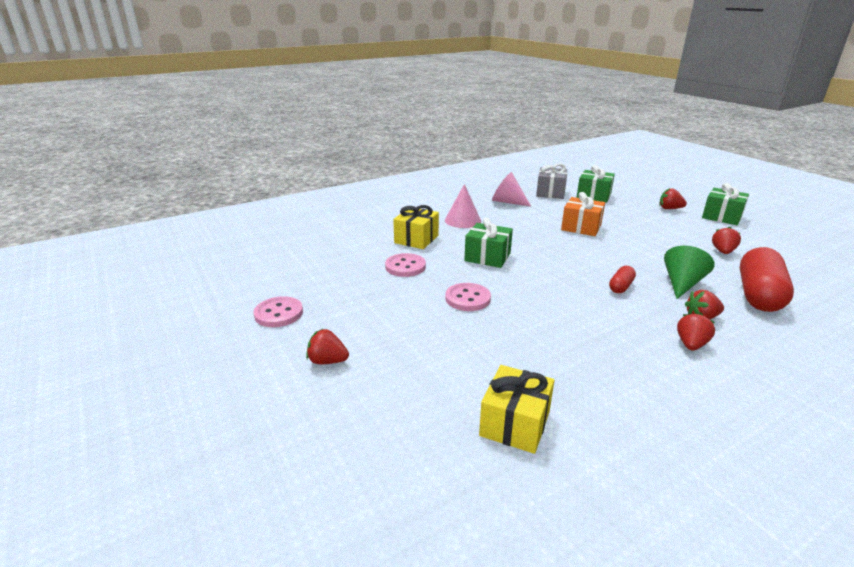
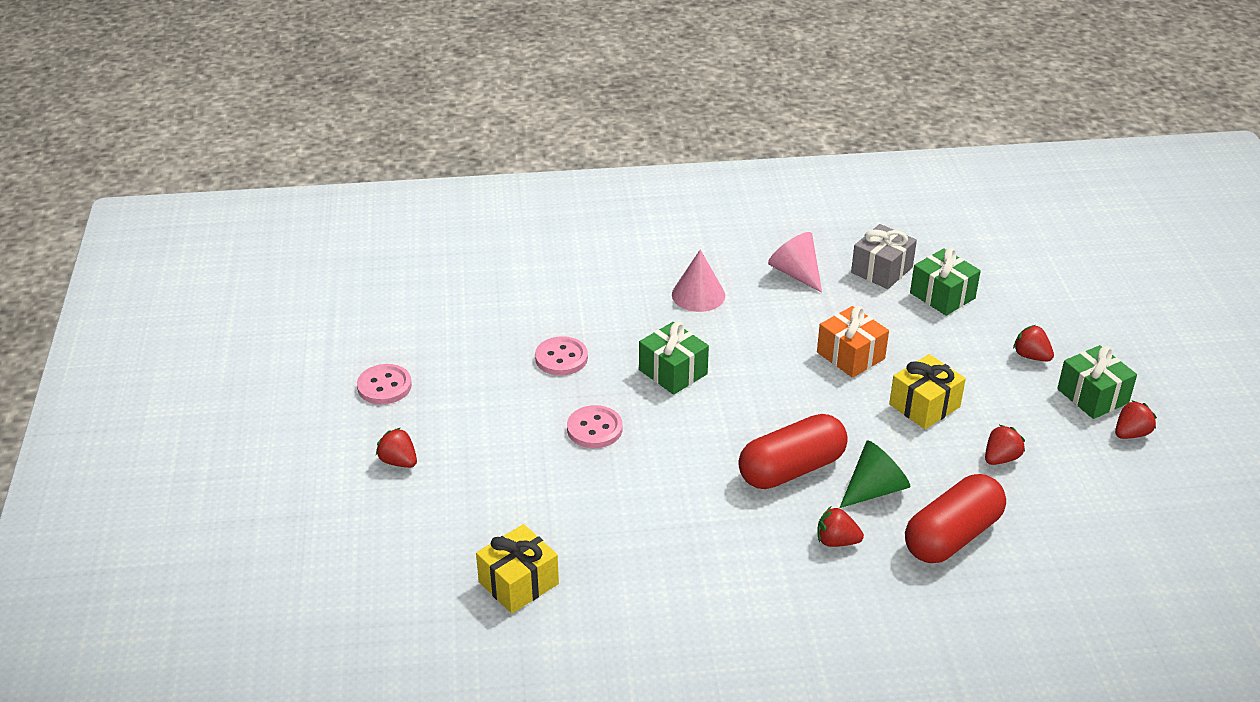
camera: 25 degrees right, 10 degrees up
(416, 239) = (609, 314): yellow gift -> yellow gift (924, 406)
(620, 287) = (791, 469): red capsule -> red capsule, size x2.14
(691, 344) = (781, 567): red strawberry -> red strawberry (1131, 433)

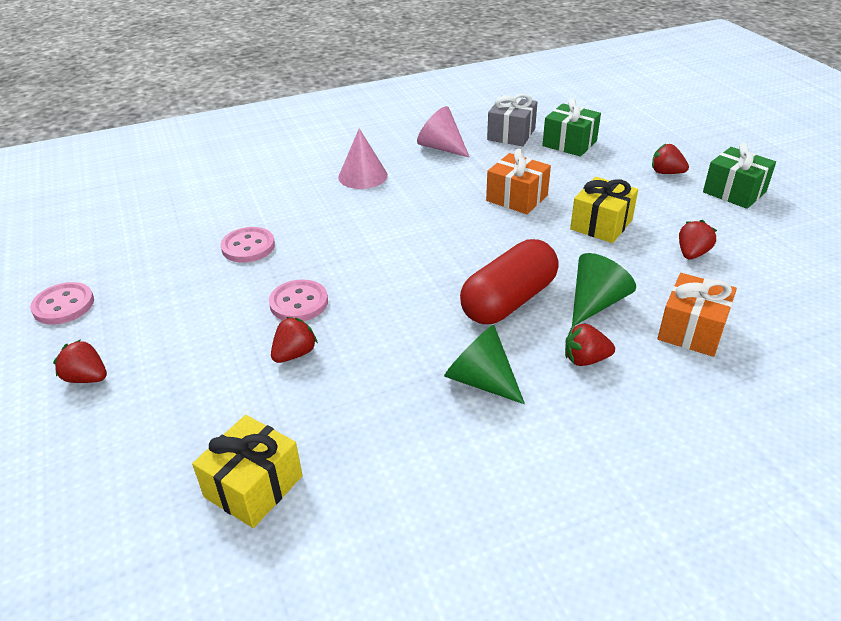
camera: 15 degrees left, 0 degrees up
(673, 372) = (361, 239): green gift -> none
(733, 539) = (480, 380): none -> green cone
(952, 536) = (691, 330): red capsule -> orange gift
(1131, 433) = (785, 214): red strawberry -> red strawberry (294, 354)

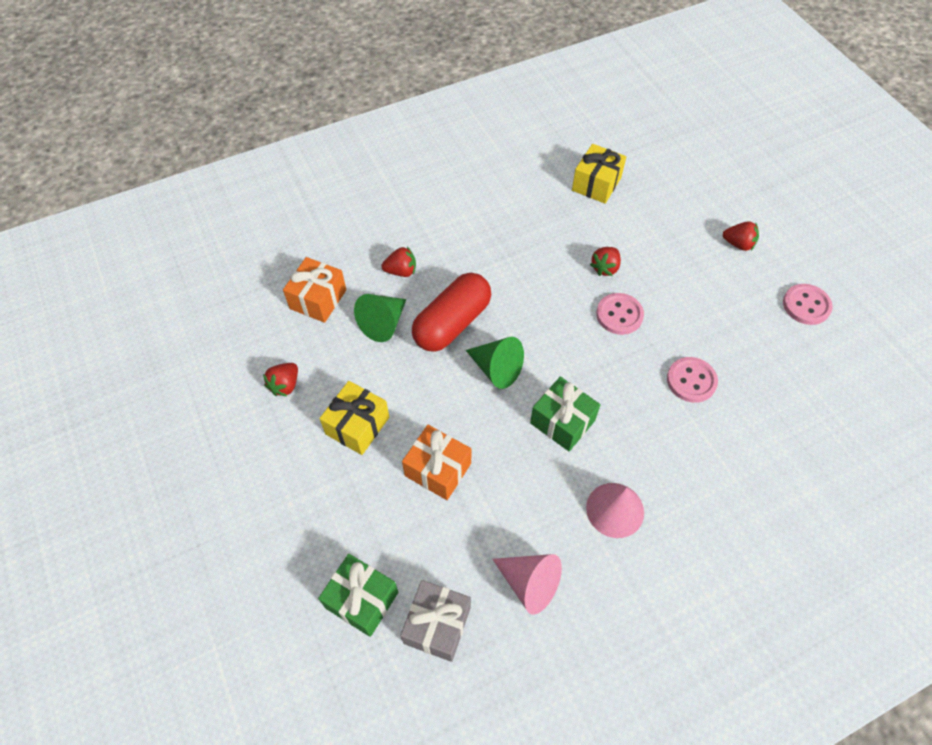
camera: 175 degrees right, 20 degrees up
(480, 380) = (473, 252): green cone -> green cone (496, 369)
(666, 173) = (260, 528): red strawberry -> none
(734, 192) = (200, 489): green gift -> green gift (562, 422)

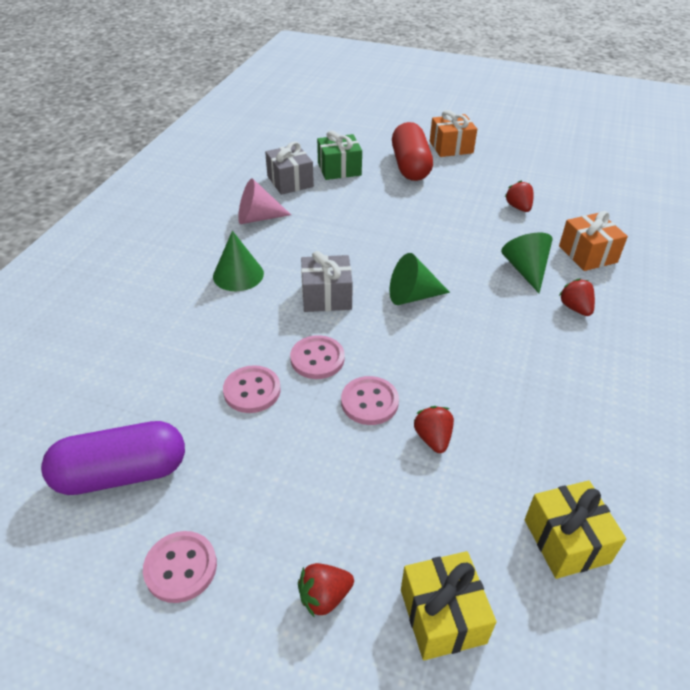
camera: 135 degrees right, 15 degrees down
(357, 425) = (448, 217): yellow gift -> yellow gift (442, 616)
(401, 271) = (575, 308): red strawberry -> red strawberry turned 120 degrees clockwise
(438, 469) = (373, 228): orange gift -> orange gift (451, 147)
(452, 323) = (484, 301): red capsule -> red capsule (410, 166)
(562, 422) = (326, 296): green gift -> grey gift
(615, 510) = (238, 275): pink cone -> green cone
(623, 371) = (317, 359): none -> pink button
(817, 384) = (122, 473): none -> purple capsule

